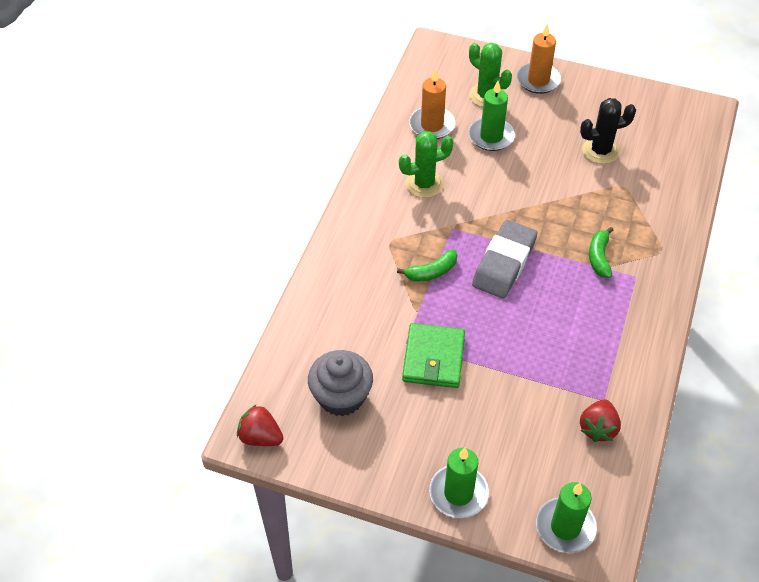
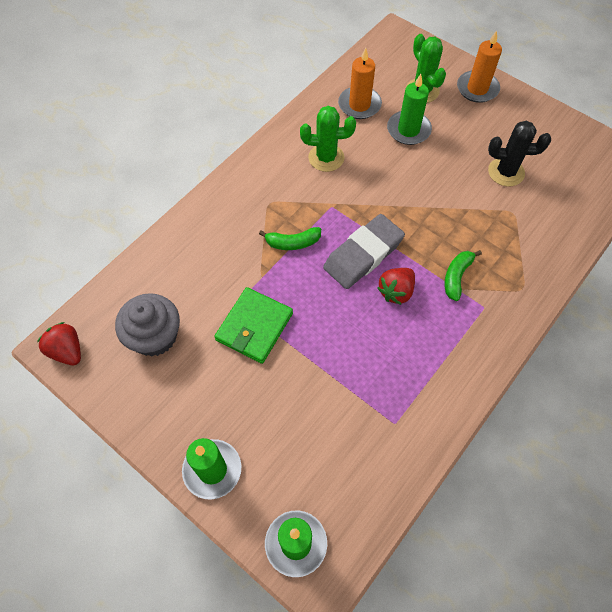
camera: 20 degrees right, 10 degrees up
(598, 428) = (375, 451): red strawberry -> red strawberry (396, 291)

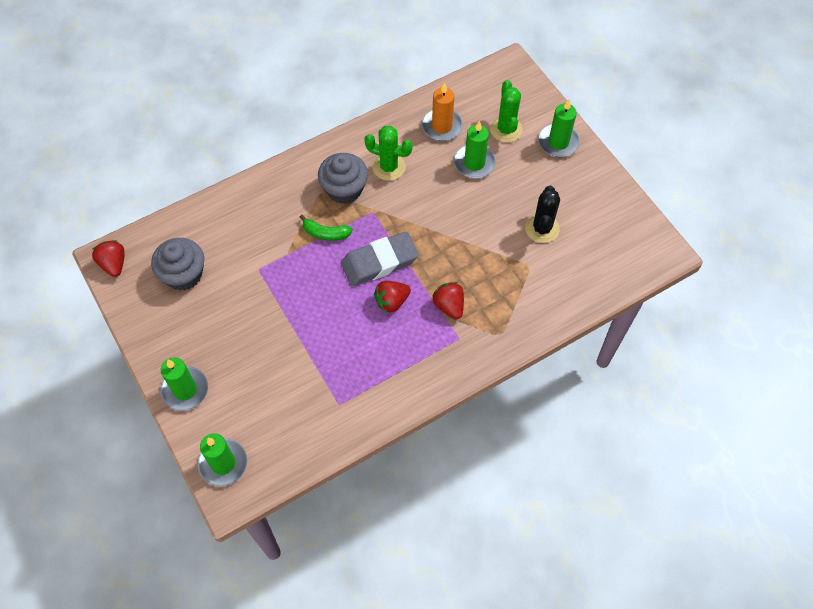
camera: 20 degrees right, 0 degrees up
(254, 327) = (264, 292): green wallet -> none
(291, 192) = (344, 189): none -> grey cupcake
(456, 277) = (449, 306): green banana -> red strawberry
(477, 89) = (558, 142): orange candle -> green candle
(506, 172) = (542, 228): black cactus -> black cactus turned 75 degrees clockwise

